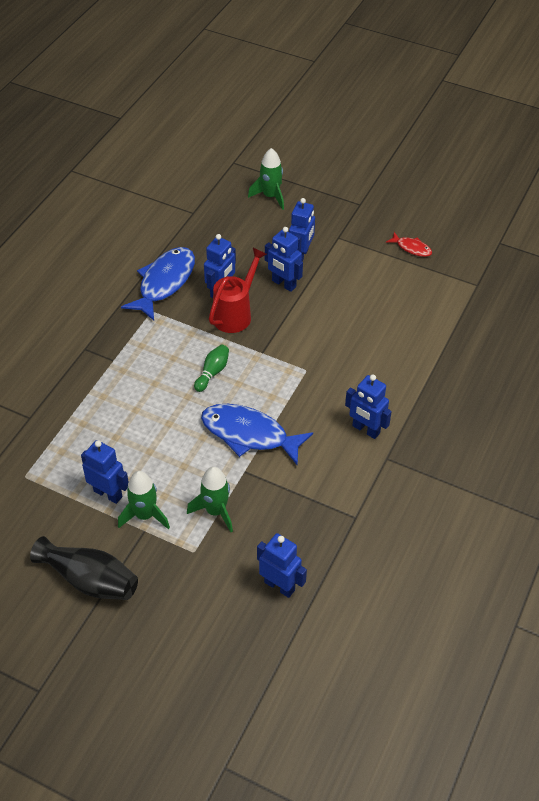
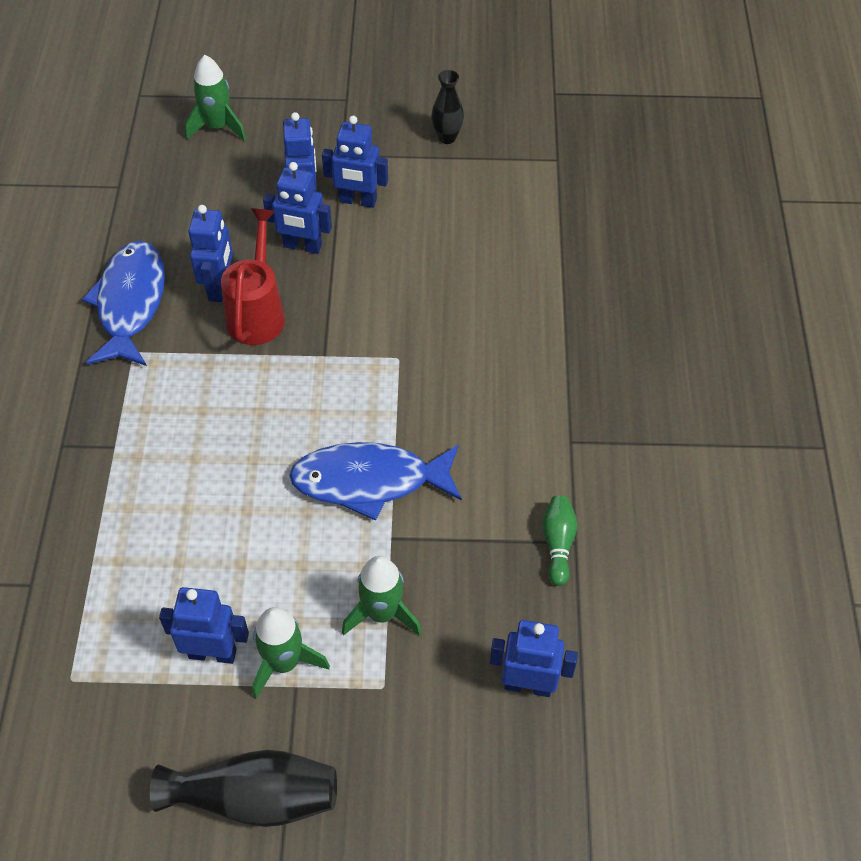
camera: 25 degrees left, 5 degrees up
(212, 372) = (270, 410): green bowling pin -> green bowling pin (558, 544)
(365, 430) = (522, 412): blue robot -> blue robot (358, 201)
(411, 248) = (447, 137): red fish -> black vase

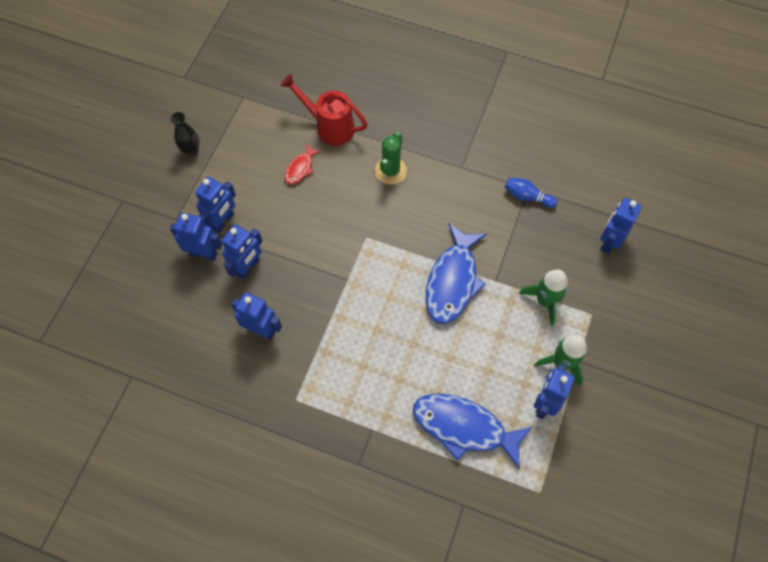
camera: 70 degrees left, 10 degrees up
(130, 303) = (250, 392): blue fish -> blue fish (464, 427)
(218, 127) = (104, 293): green rocket -> none
(254, 798) = (641, 401): black vase -> none
(257, 313) = (294, 311): red watering can -> red watering can (329, 127)
(474, 253) = (300, 168): none -> red fish
(519, 355) = (391, 171): none -> green cactus
(558, 544) = (527, 197): green bowling pin -> blue bowling pin

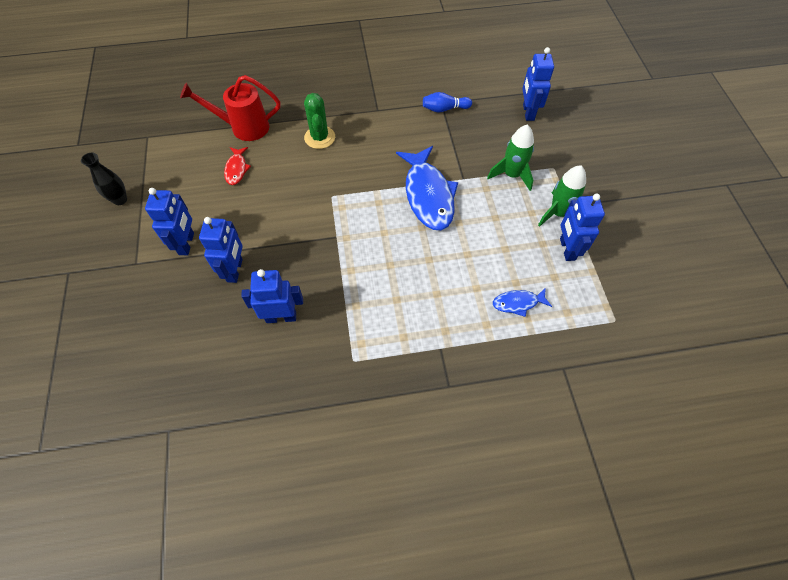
camera: 30 degrees left, 5 degrees down
(204, 253) = (183, 279): blue robot -> none
(464, 427) = (518, 303): blue fish -> blue fish, size x0.48

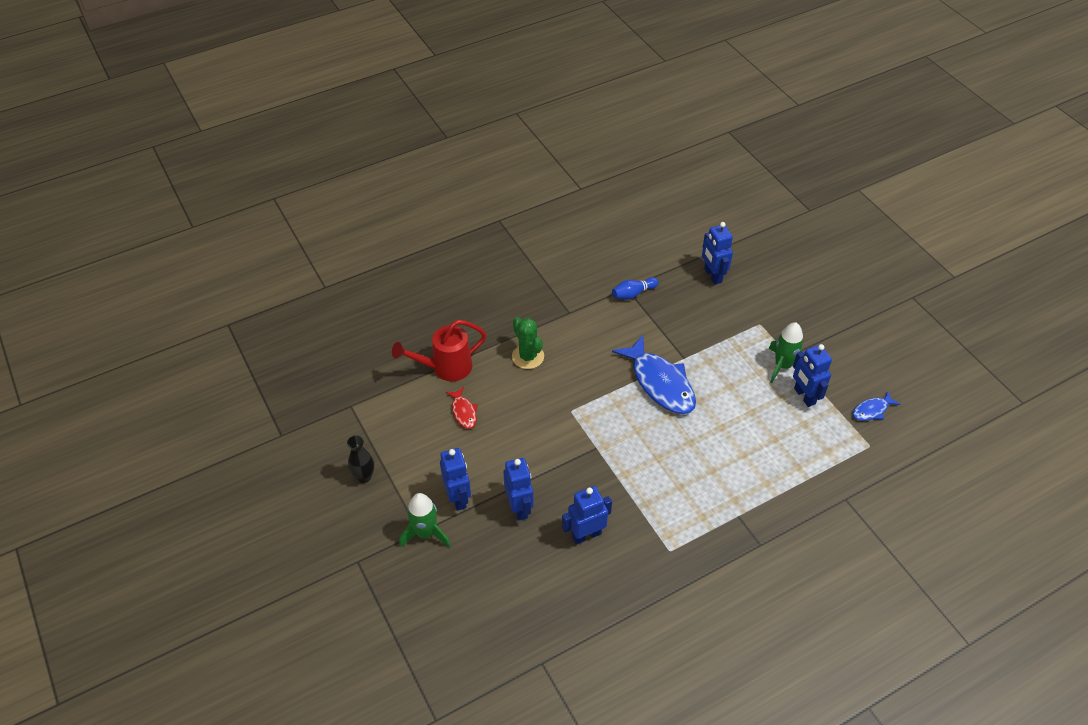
camera: 20 degrees left, 10 degrees down
(511, 175) = (726, 342): green rocket -> green rocket (425, 533)
(518, 303) = (784, 456): blue fish -> blue fish (872, 410)

